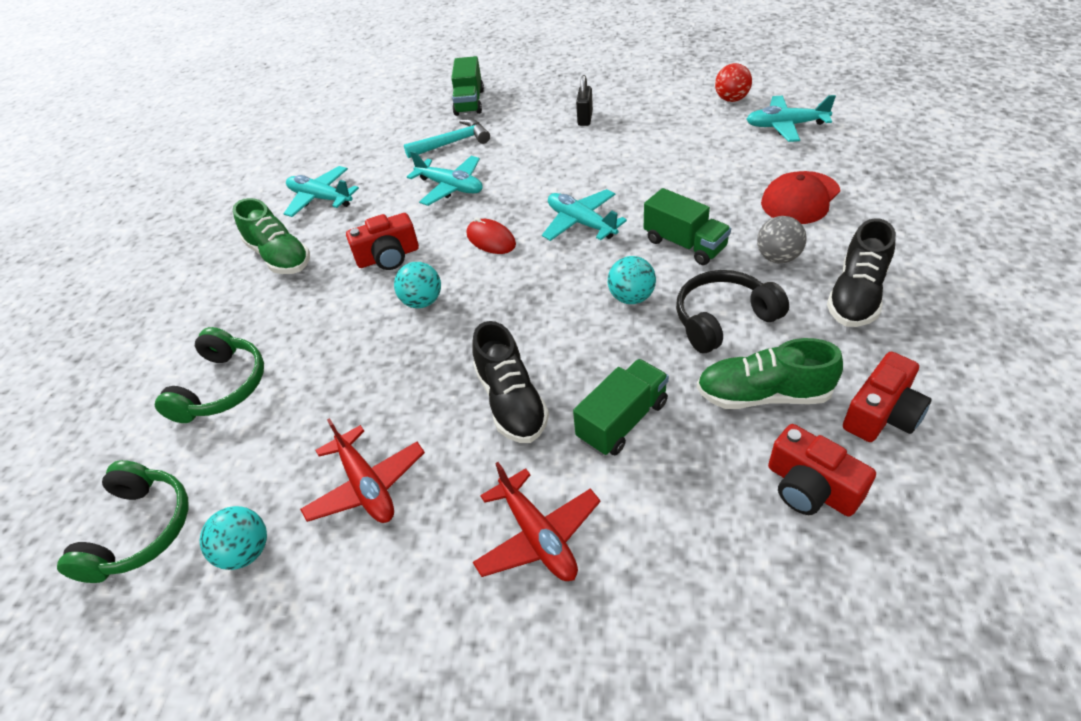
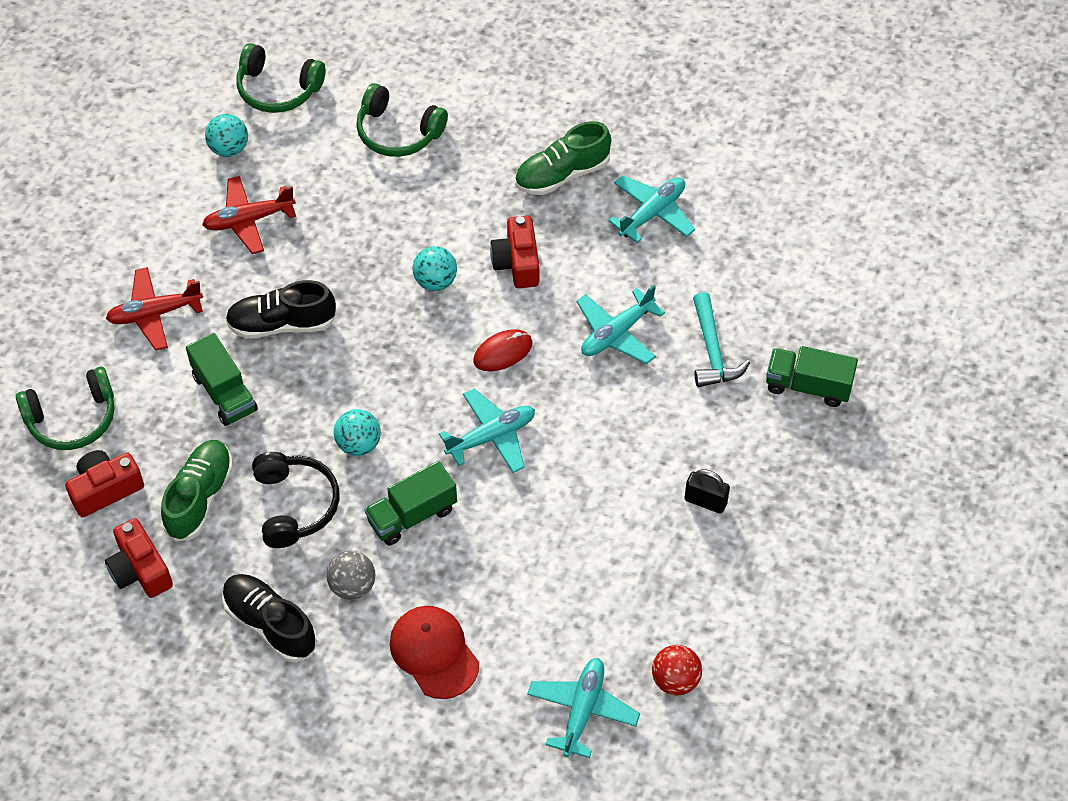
camera: 100 degrees right, 10 degrees up
(737, 569) = (72, 418): none -> green headphones

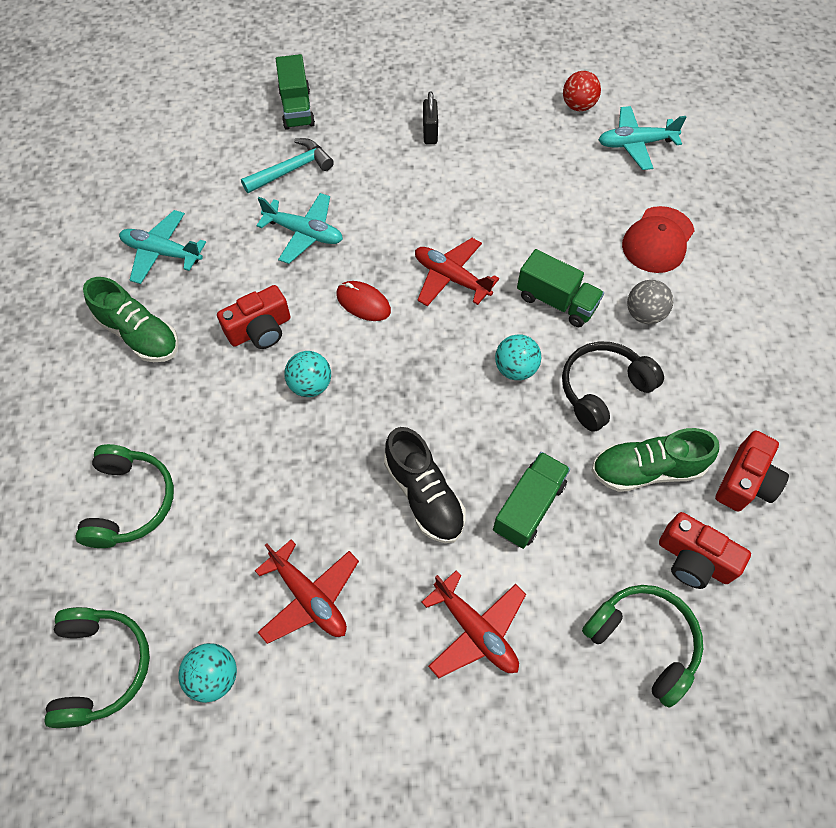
camera: 115 degrees left, 5 degrees up
(270, 624) = (716, 355): black shoe -> none
(491, 437) = (451, 278): turquoise plane -> red plane

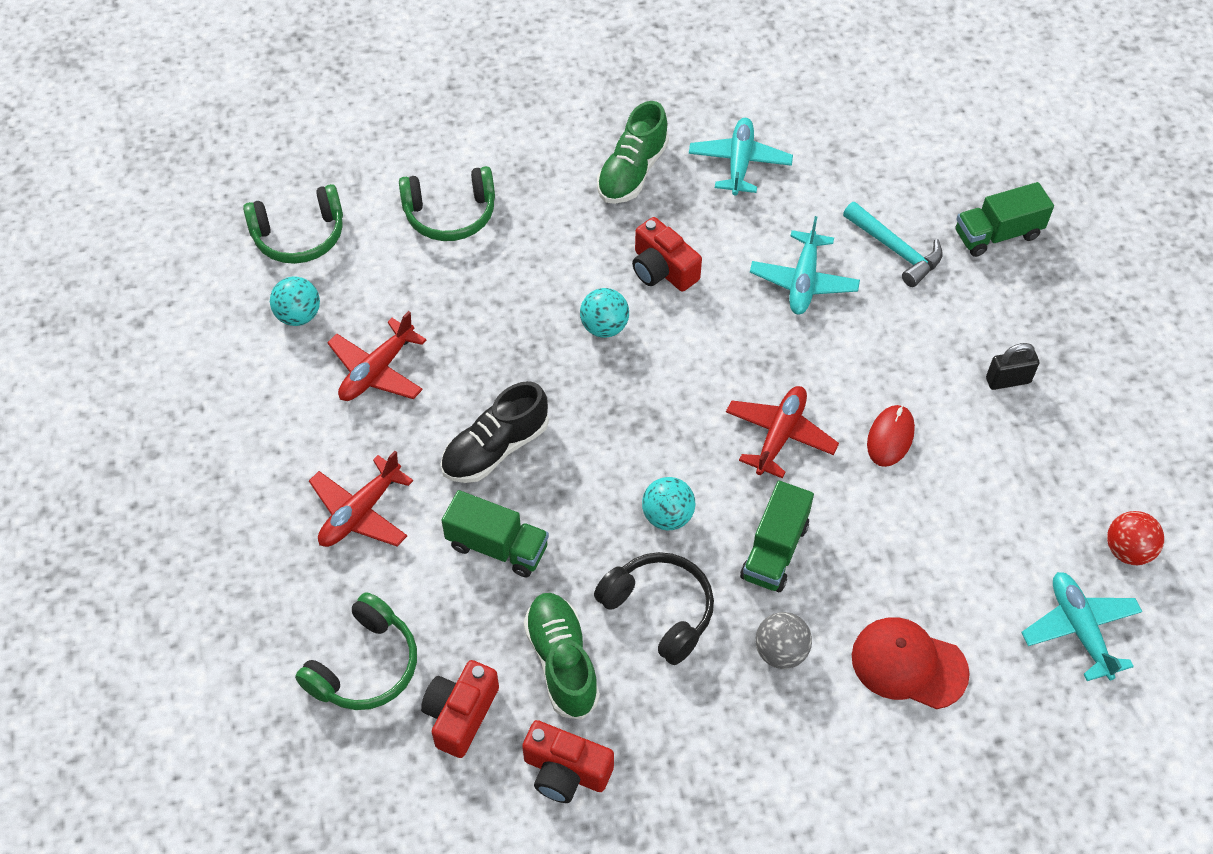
camera: 80 degrees right, 5 degrees down
(363, 303) = (721, 355): red mouse -> red mouse (890, 437)

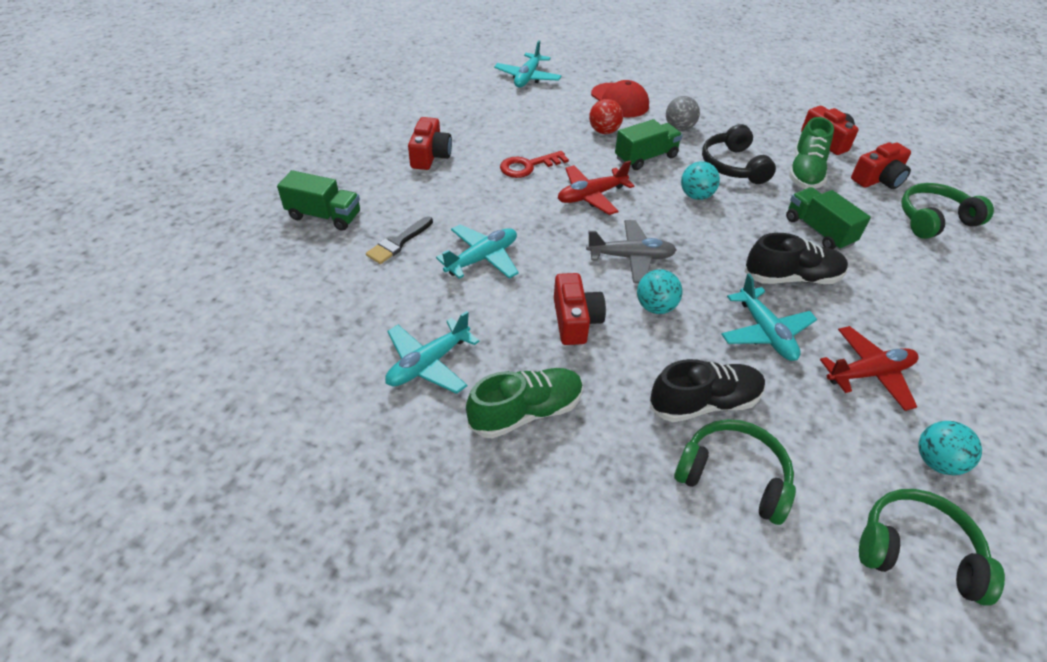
camera: 145 degrees left, 10 degrees down
(360, 512) = (914, 290): red plane -> none
(489, 360) = (765, 332): none -> turquoise plane
(504, 258) = (704, 403): none -> black shoe
(670, 373) = (631, 257): none -> grey plane
(890, 437) = (528, 166): red mouse -> red key
(895, 250) = (398, 242): turquoise hammer -> black brush
(1008, 380) = (430, 156): black padlock -> red camera
(1127, 550) = (470, 85): red ball -> red ball (604, 131)

